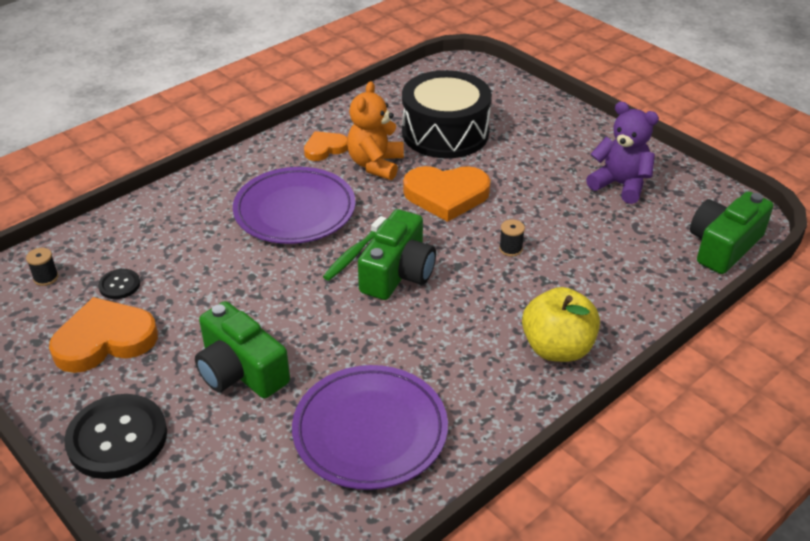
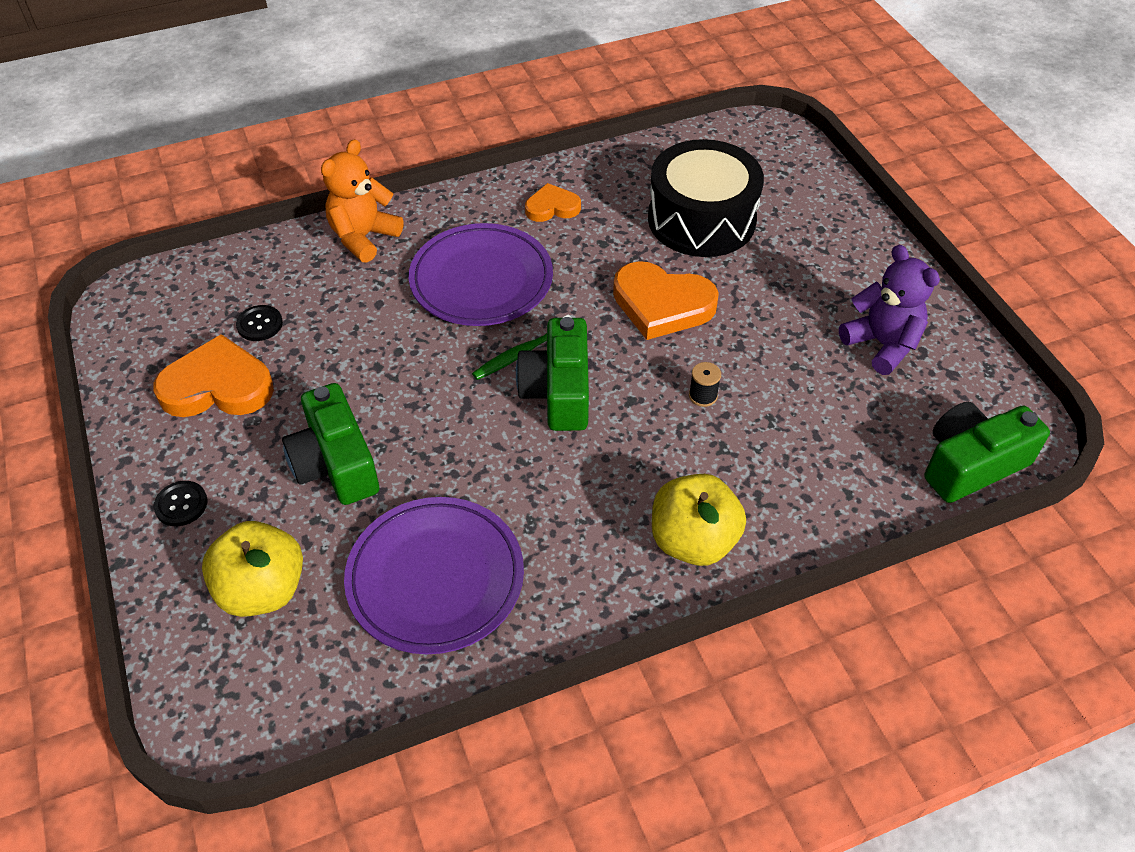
camera: 20 degrees right, 10 degrees up
(46, 278) = (192, 295): black spool -> none
(117, 438) = (181, 504): black button -> black button, size x0.48
(225, 482) = (262, 590): none -> yellow apple
(375, 164) = (599, 243): orange teddy bear -> orange teddy bear (363, 237)
(398, 273) = (558, 391): green camera -> green camera turned 135 degrees clockwise

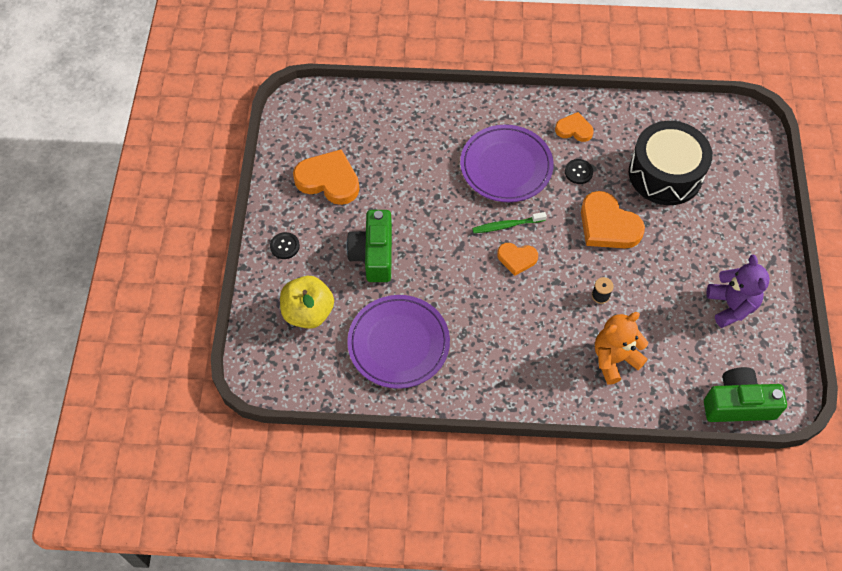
camera: 25 degrees right, 10 degrees up
(259, 324) = (366, 148): black button -> black button (578, 172)
(363, 237) = (449, 109): orange teddy bear -> orange teddy bear (614, 359)
(558, 391) = (517, 259): green camera -> orange heart
(693, 541) = (547, 381): yellow apple -> none

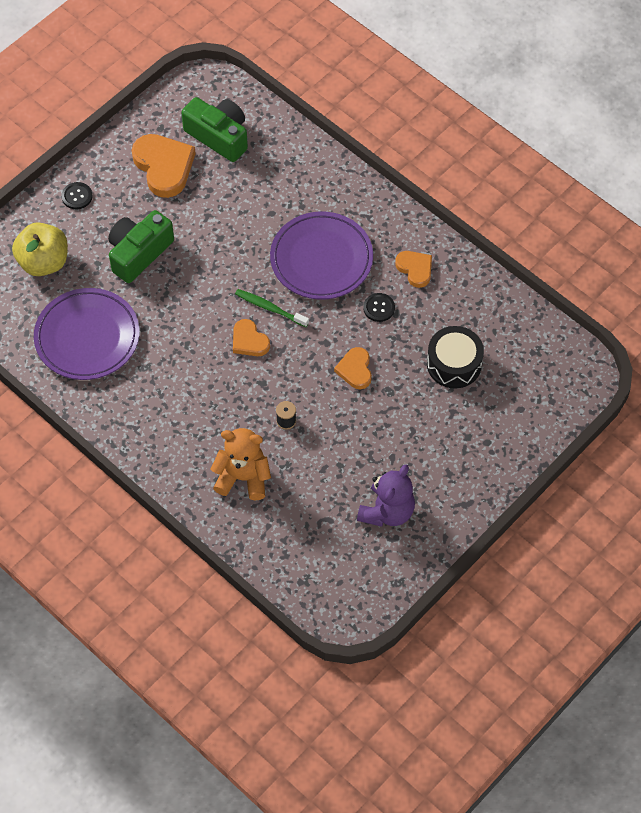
camera: 40 degrees right, 0 degrees up
(608, 225) = (355, 370): orange heart -> orange heart, size x0.57
(665, 174) = (454, 364): black drum -> black drum, size x0.65
(738, 404) = (305, 588): green camera -> green camera (219, 136)

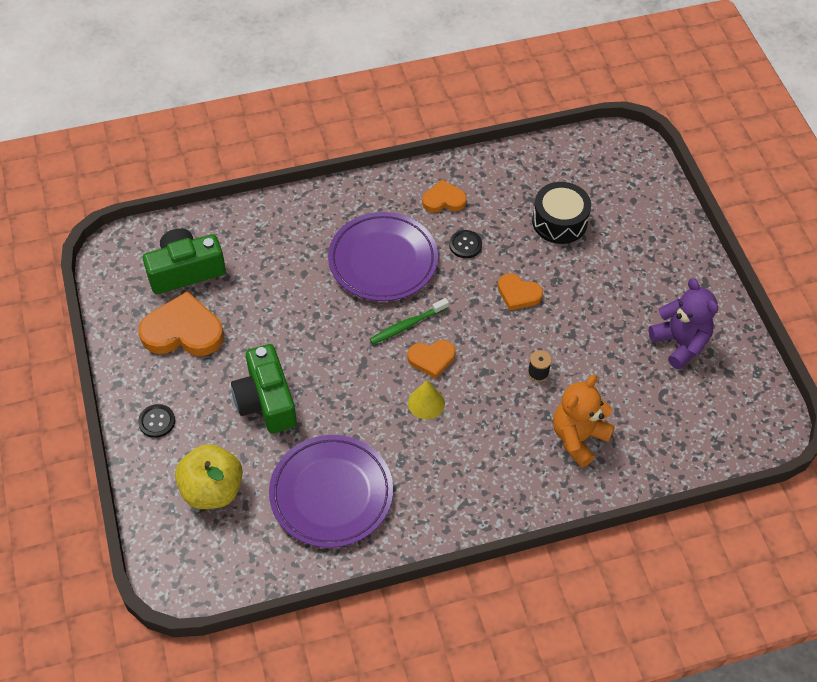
camera: 60 degrees left, 5 degrees down
(206, 358) = (426, 403): none -> yellow cone

